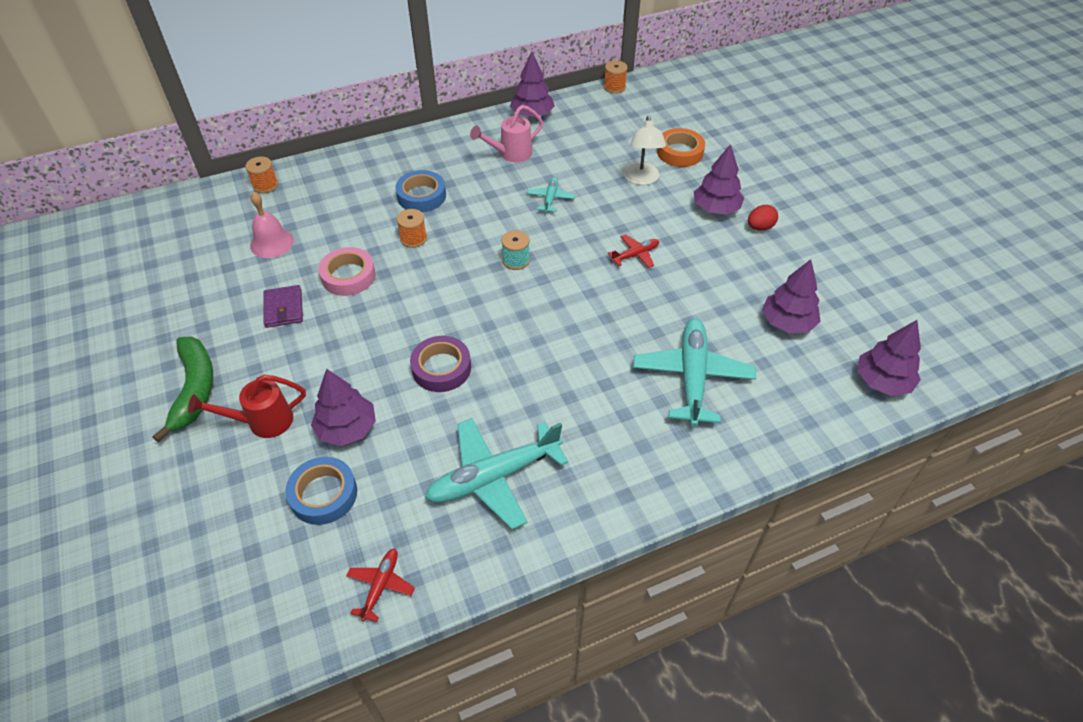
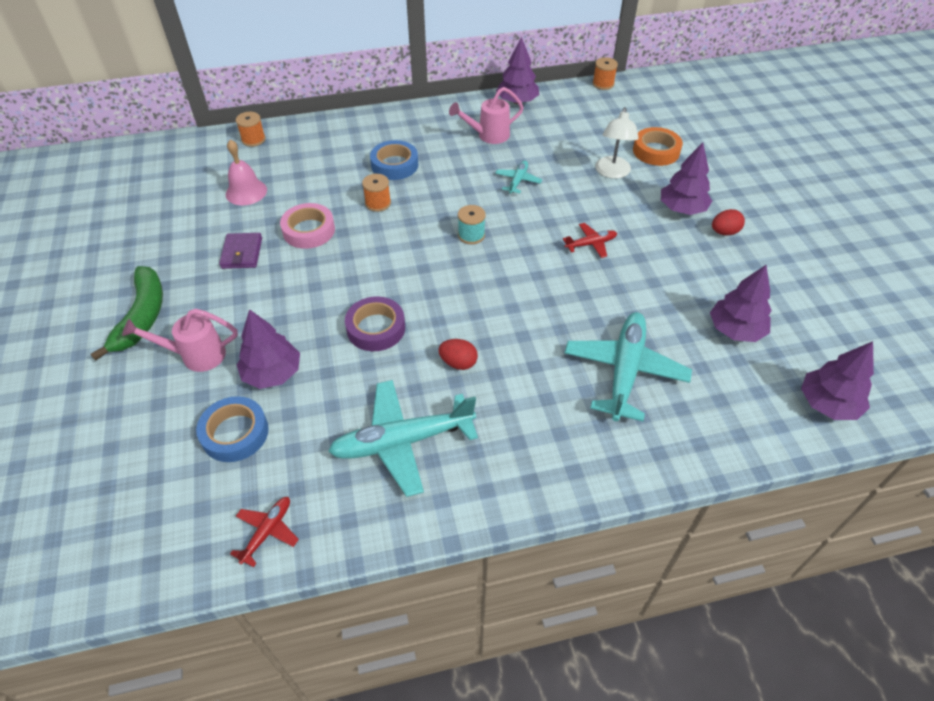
camera: 10 degrees right, 0 degrees up
(262, 422) = (195, 355): red watering can -> pink watering can
(531, 391) = (458, 363): none -> red egg

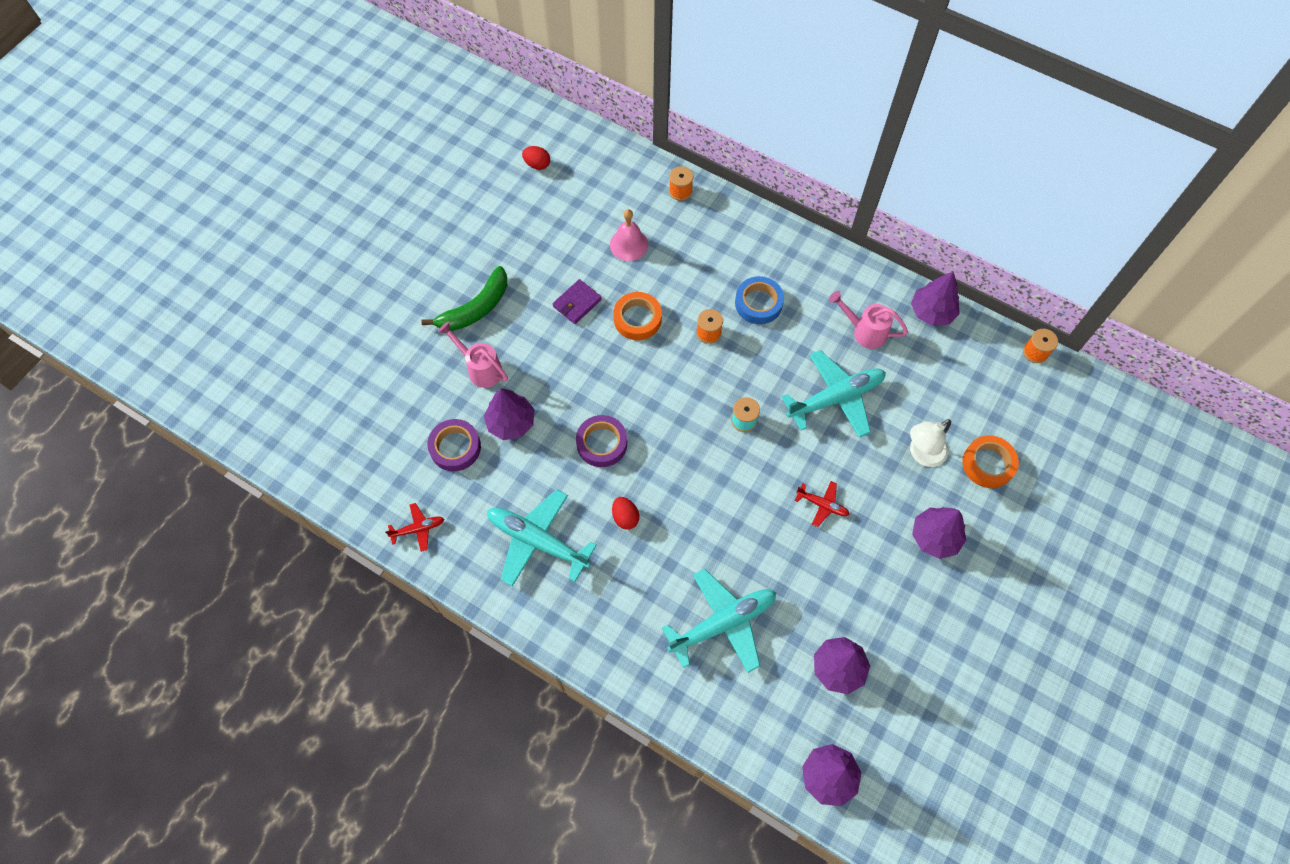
camera: 45 degrees right, 15 degrees up
(235, 433) = (455, 447): blue tape -> purple tape
(309, 230) = (637, 319): pink tape -> orange tape
(518, 181) = (835, 398): turquoise plane -> turquoise plane, size x2.06
(724, 232) = (941, 587): red egg -> red egg (537, 164)

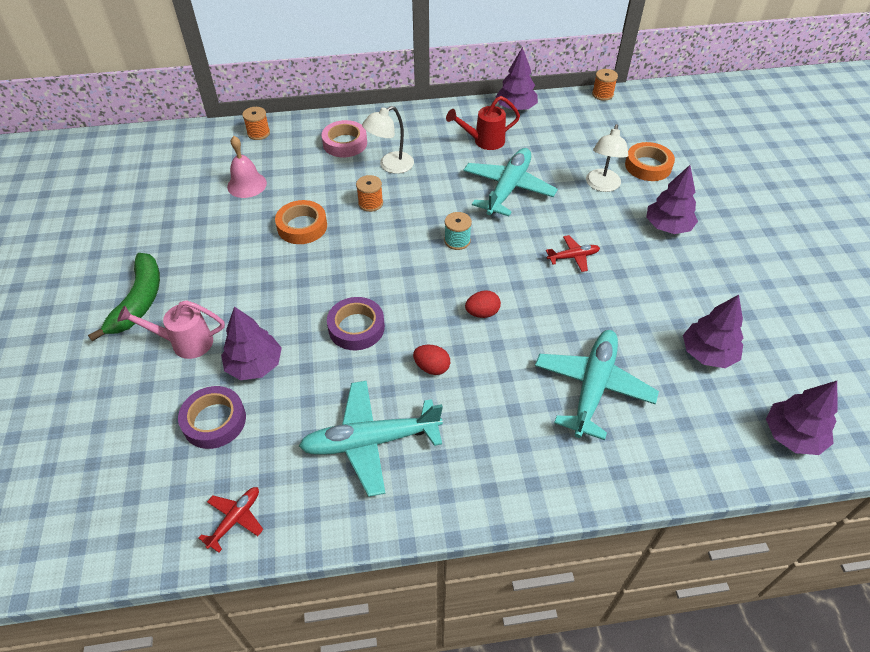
camera: 40 degrees left, 15 degrees down
(537, 164) = (112, 175): red egg -> red egg (482, 313)
(577, 303) = (237, 245): purple wallet -> none
(742, 251) = (345, 143): none -> pink tape
(758, 303) = (390, 166): blue tape -> white lamp
(864, 331) = (483, 141): pink watering can -> red watering can

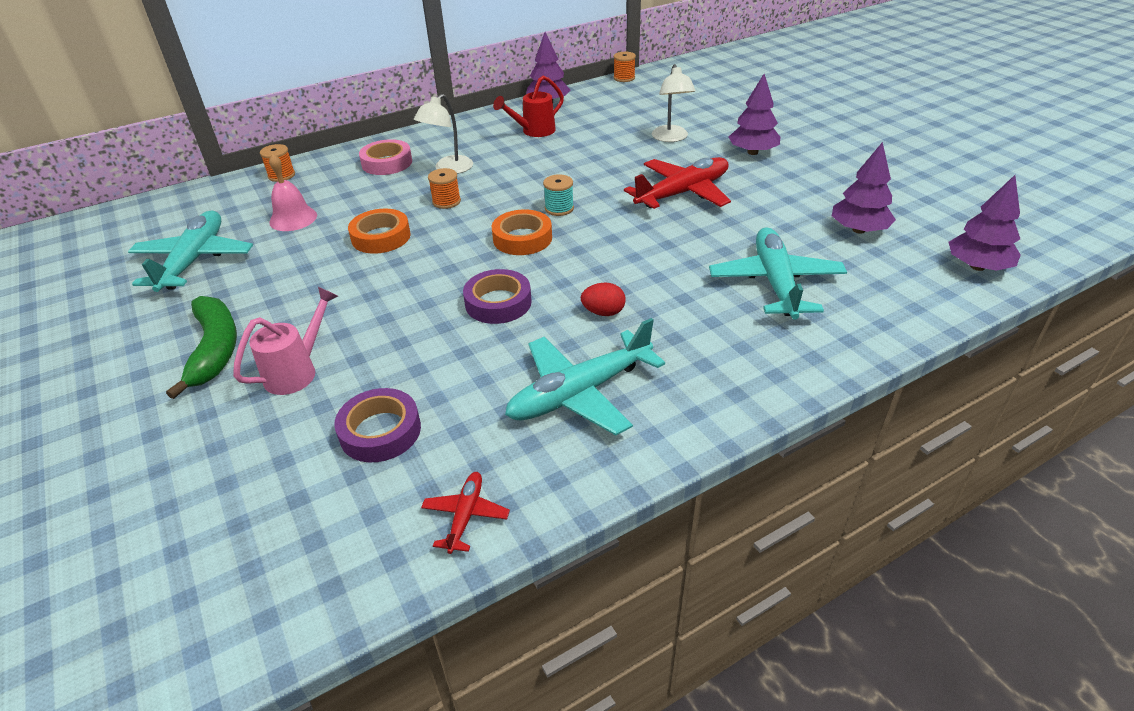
camera: 20 degrees left, 10 degrees down
(184, 343) = (298, 371): pink watering can -> pink watering can turned 150 degrees clockwise
(254, 365) = (399, 366): purple tree -> none
(482, 313) = (625, 256): red egg -> none
(508, 189) = (583, 159): turquoise plane -> turquoise plane (194, 260)
(573, 257) = (682, 193): red plane -> red plane, size x2.06
(648, 166) = (702, 116): orange tape -> orange tape (522, 238)

